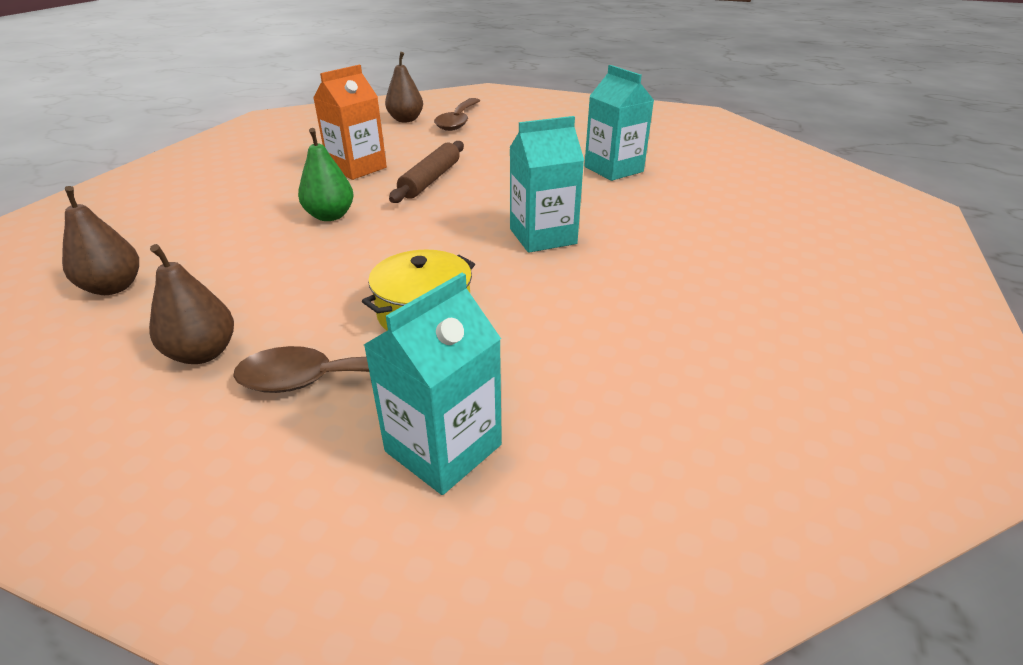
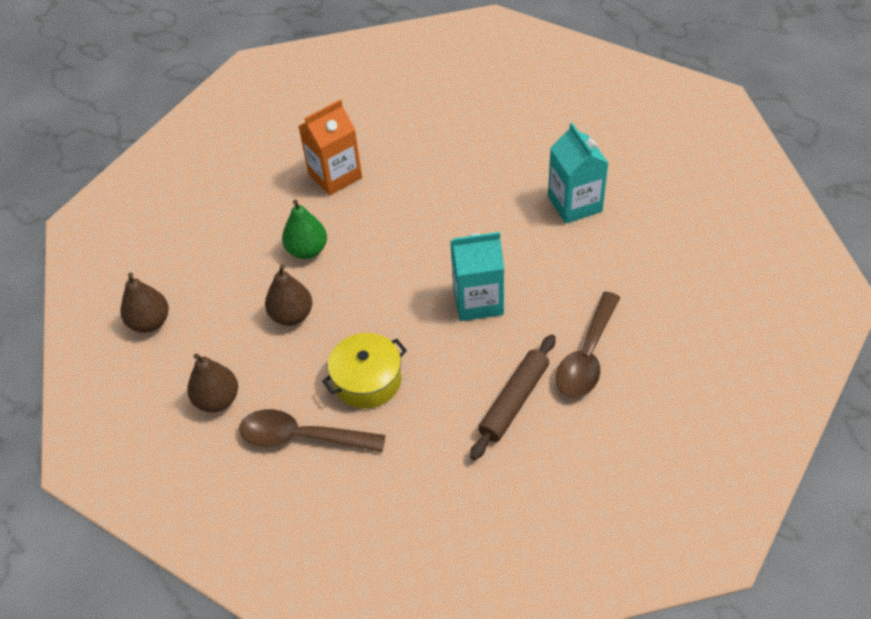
camera: 15 degrees right, 15 degrees up
(406, 120) = (391, 86): brown pear -> brown pear (292, 315)
(430, 180) = (399, 203): brown rolling pin -> brown rolling pin (514, 401)
(443, 448) = (361, 501): turquoise carton -> none
(458, 121) = (444, 93): brown spoon -> brown spoon (587, 356)

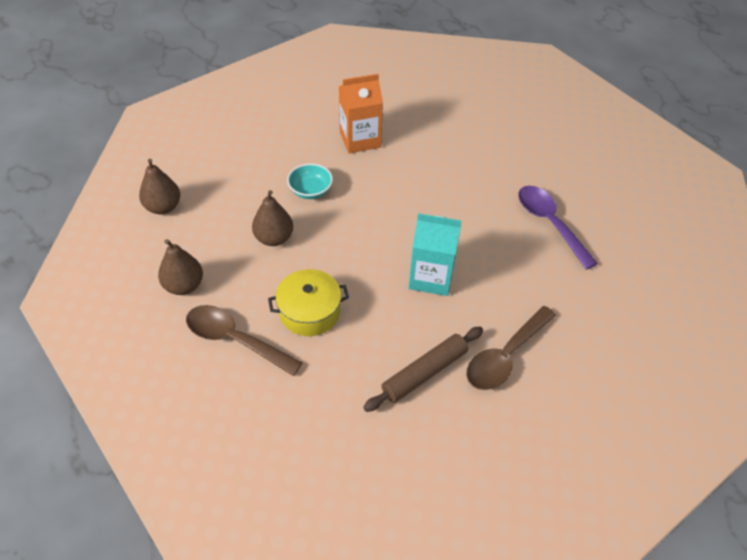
camera: 15 degrees right, 0 degrees up
(307, 250) = (310, 191): green pear -> turquoise bowl
(574, 204) = (550, 223): turquoise carton -> purple spoon

